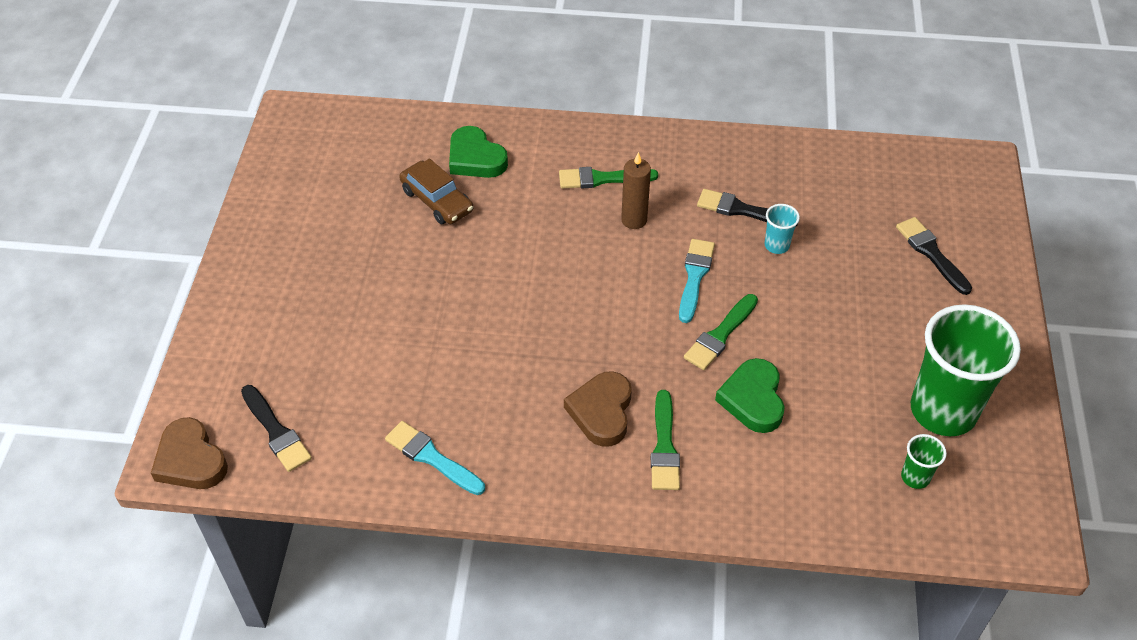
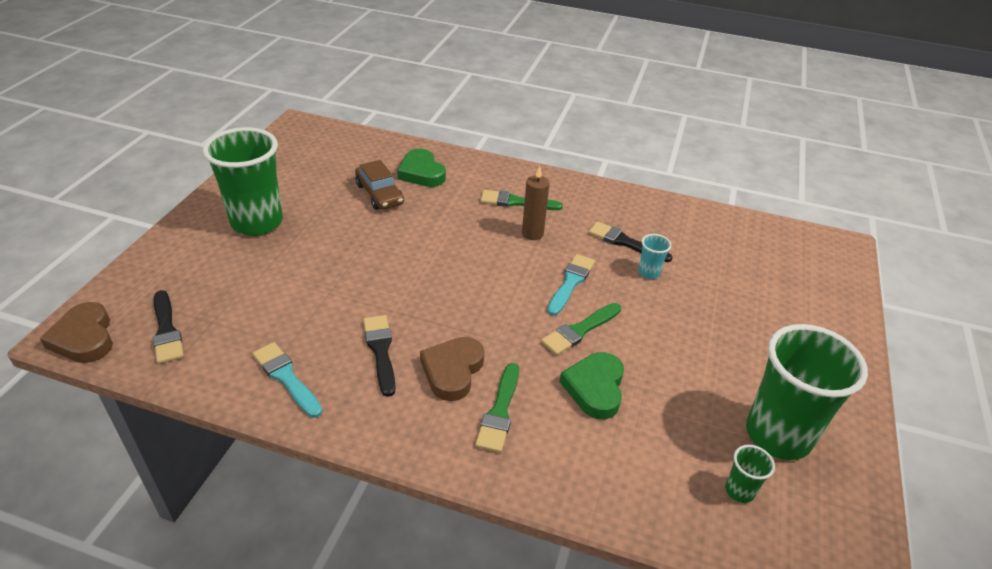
camera: 10 degrees right, 10 degrees down
(309, 271) = (257, 222): none -> green cup
(931, 253) = (787, 303): black brush -> black brush (380, 351)

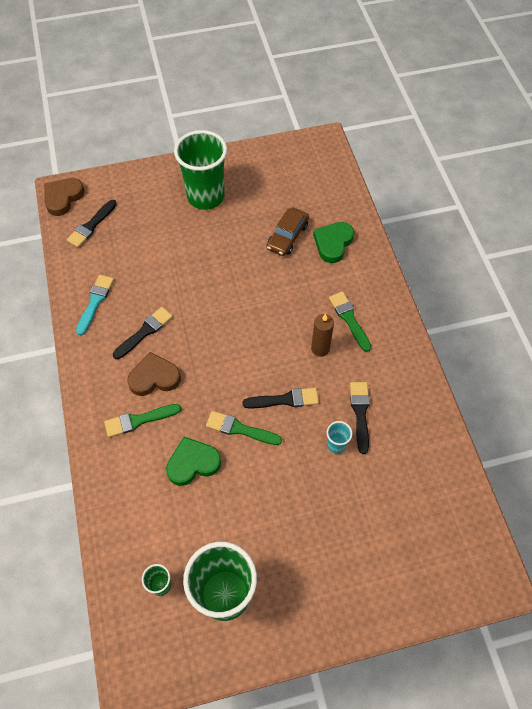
camera: 60 degrees right, 20 degrees up
(571, 282) = (285, 400): turquoise brush -> black brush

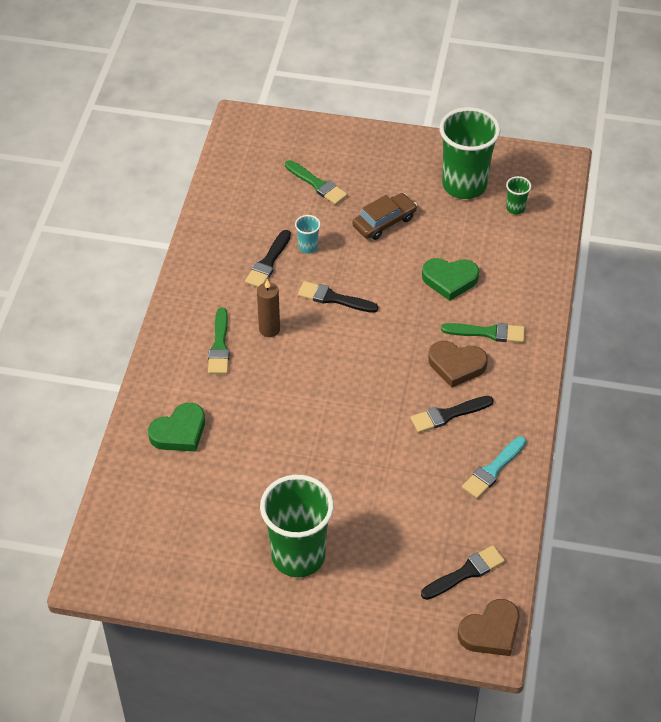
camera: 155 degrees left, 10 degrees down
(240, 429) = (391, 290): green brush -> green brush (317, 184)
(287, 236) = (227, 461): brown car -> brown car (384, 222)

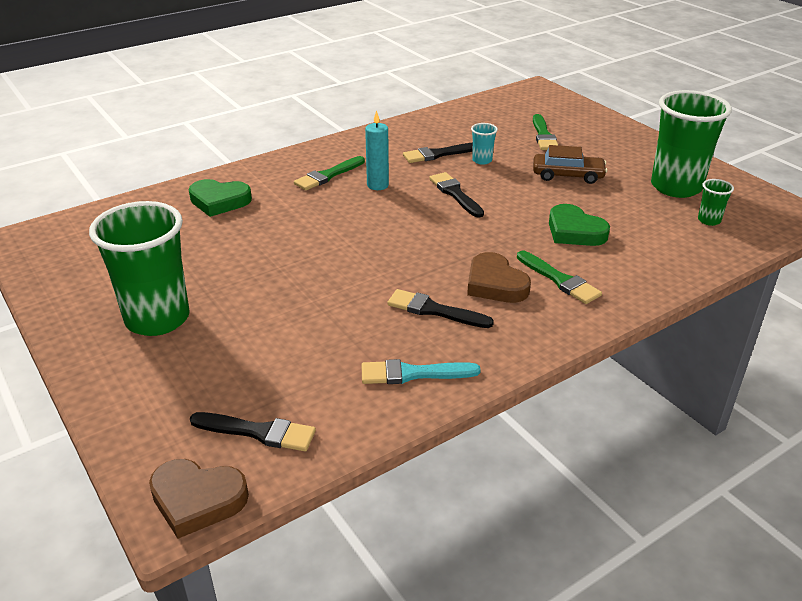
camera: 45 degrees right, 15 degrees down
(269, 329) = (377, 185): brown candle -> turquoise candle

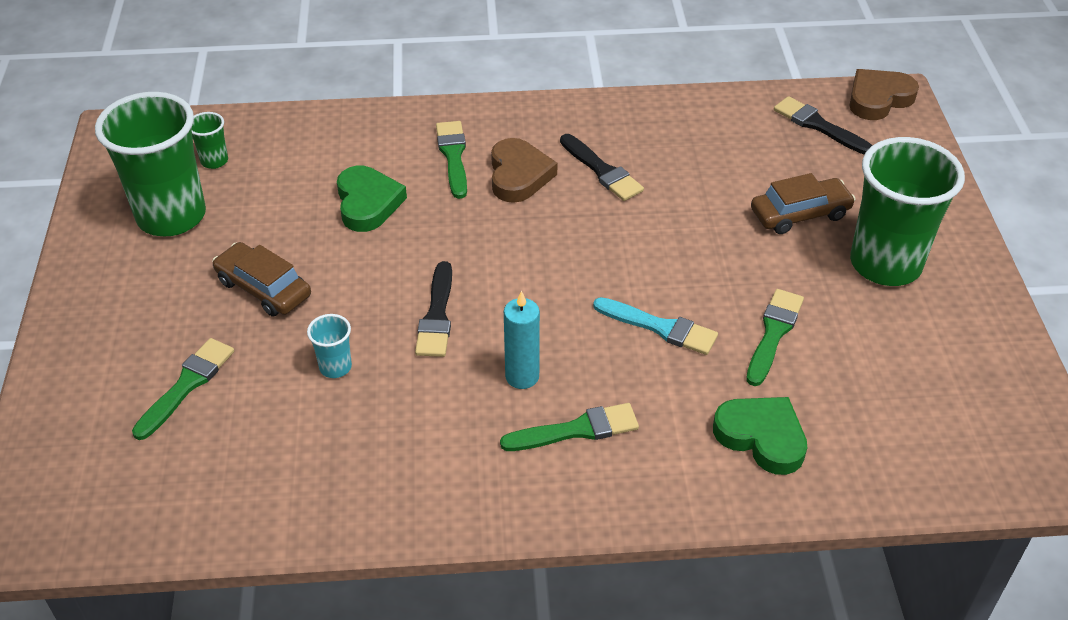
camera: 150 degrees left, 10 degrees up
(197, 500) = (878, 99): brown heart -> brown heart turned 75 degrees counterclockwise
(233, 249) = (773, 333): none -> green brush
(244, 334) = (800, 214): none -> brown car
(413, 374) = (667, 124): turquoise brush -> turquoise brush (660, 327)
(438, 154) = (381, 410): black brush -> none

